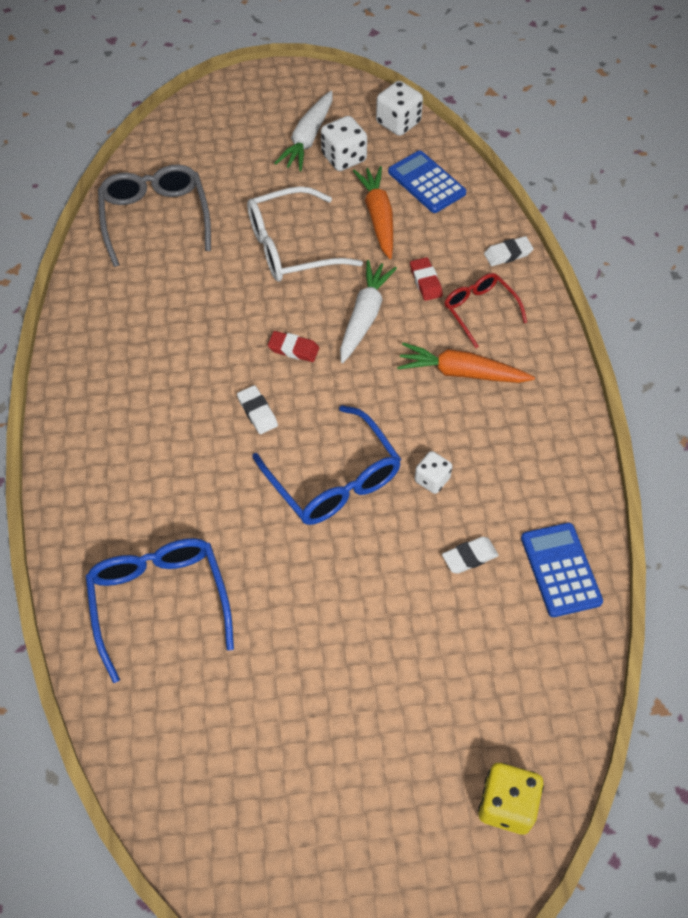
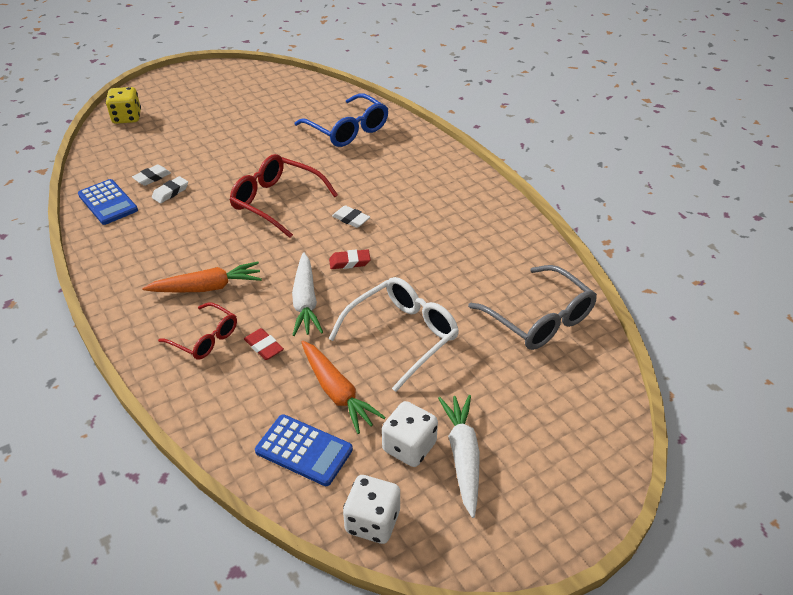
camera: 155 degrees right, 15 degrees down
(334, 479) = (276, 202): blue glasses -> red glasses
(432, 479) = (208, 220): white dice -> none
(508, 254) = (191, 400): white eraser -> white eraser (152, 178)

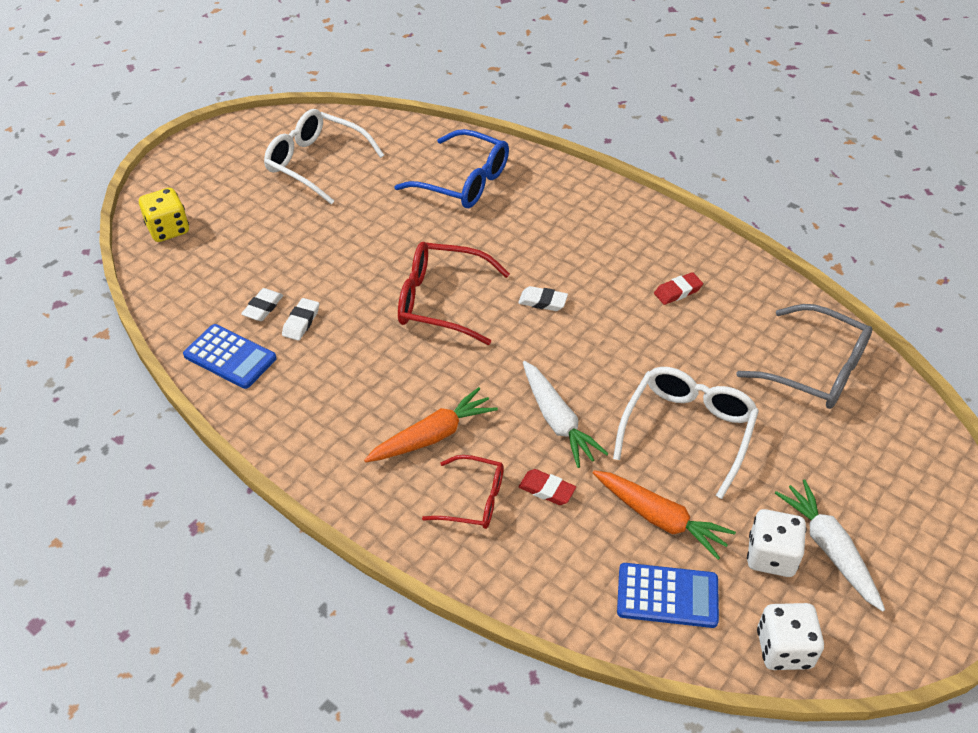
camera: 20 degrees left, 5 degrees up
(252, 98) = (316, 163): none -> white glasses
(349, 262) = (575, 357): red eraser -> red eraser (677, 291)

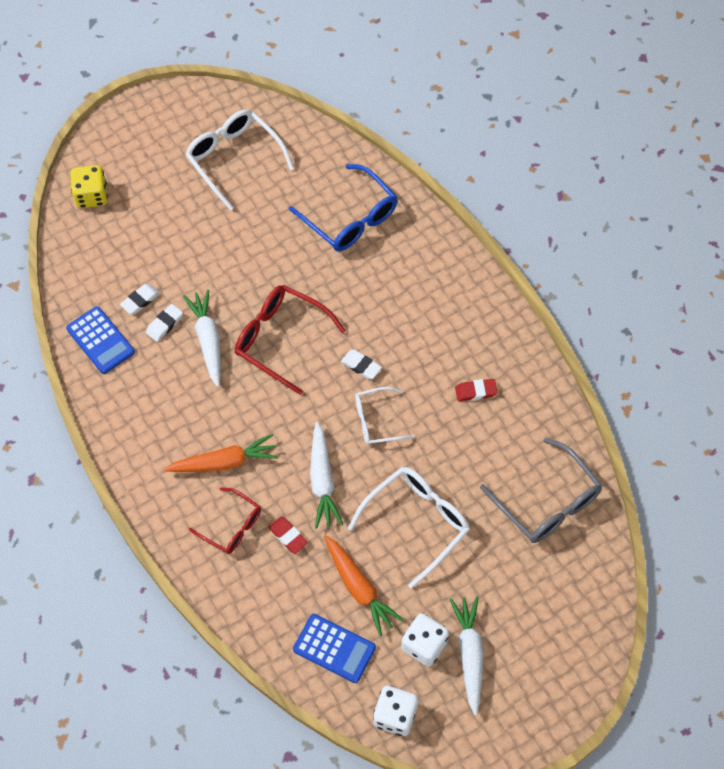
camera: 20 degrees right, 15 degrees up
(358, 324) = (208, 340): none -> white carrot
(587, 346) = (376, 421): none -> white glasses

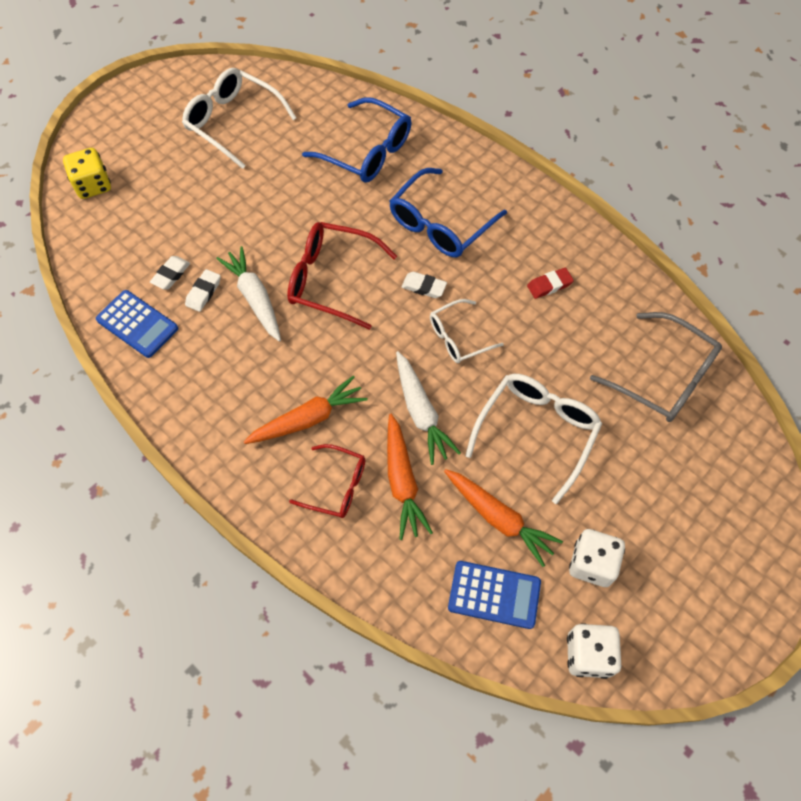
camera: 15 degrees left, 0 degrees up
(288, 536) = (402, 481): red eraser -> orange carrot
(395, 308) = (440, 224): none -> blue glasses
(469, 654) = (645, 561): white carrot -> none

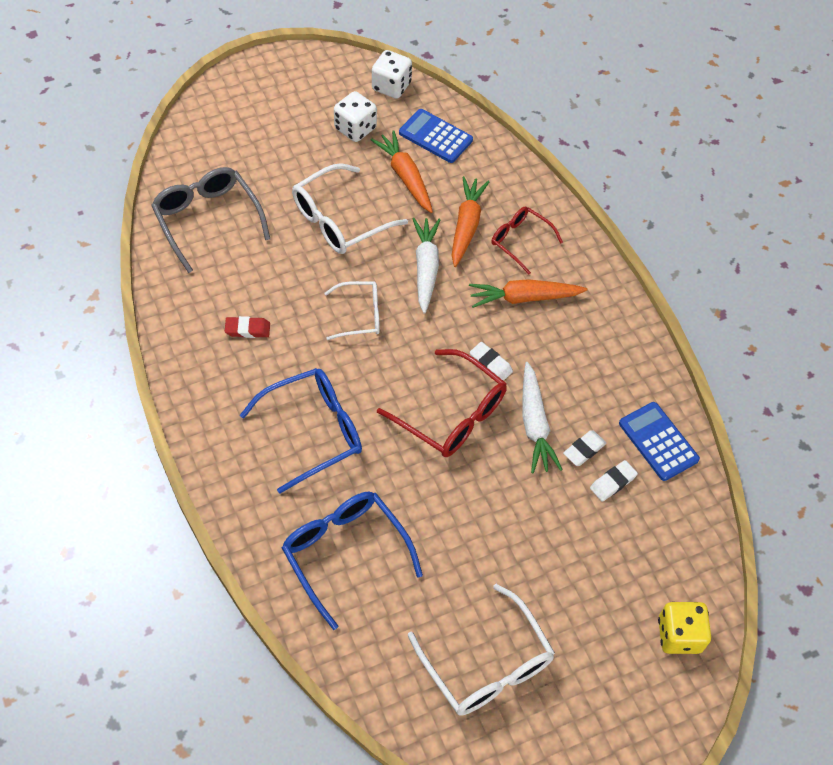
camera: 160 degrees left, 5 degrees down
(424, 287) = (366, 373): white eraser -> white eraser (490, 364)

